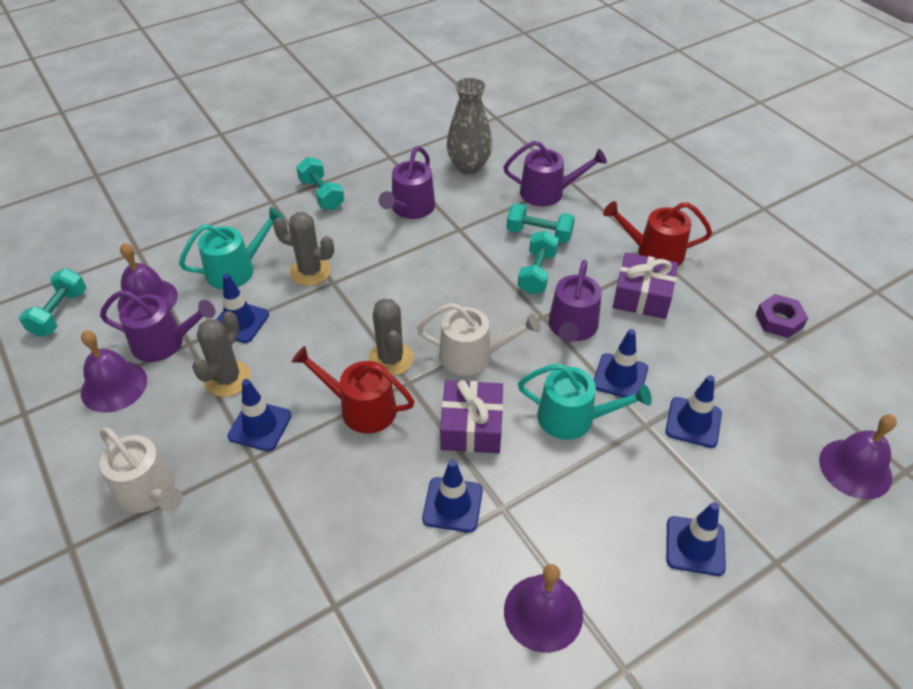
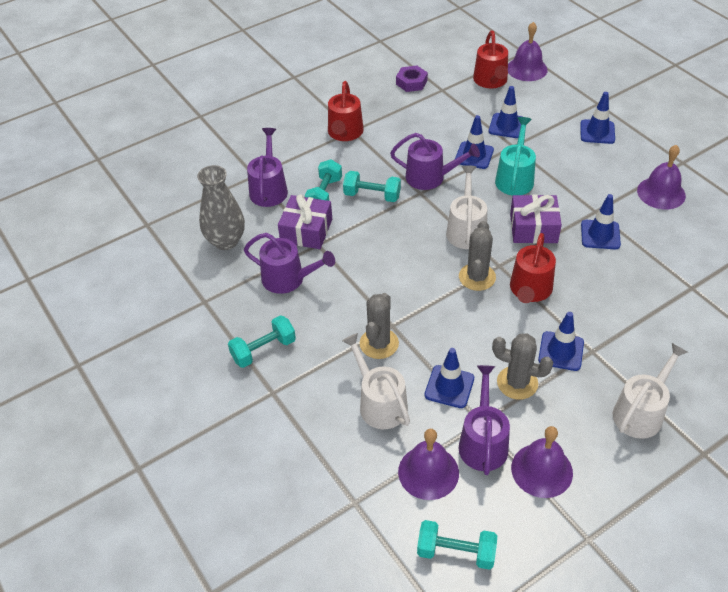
camera: 90 degrees left, 0 degrees up
(236, 270) = (379, 403): turquoise watering can -> white watering can
(391, 359) = (477, 277): grey cactus -> grey cactus turned 60 degrees counterclockwise
(642, 296) = (393, 141): purple gift -> purple gift (306, 231)
(806, 415) = (491, 81): none -> red watering can

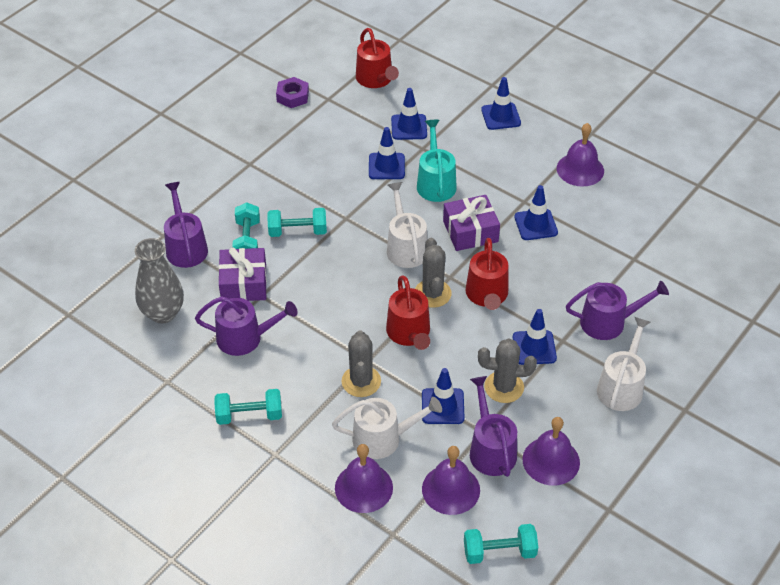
camera: 20 degrees left, 0 degrees up
(263, 350) = (249, 415): turquoise dumbbell -> turquoise dumbbell turned 45 degrees clockwise
(345, 133) = (242, 168): red watering can -> red watering can (409, 333)
(379, 403) = (383, 438): white watering can -> white watering can turned 135 degrees clockwise
(430, 177) = (350, 199): purple watering can -> purple watering can (608, 322)
(527, 69) = (408, 58): purple bell -> purple bell (363, 487)

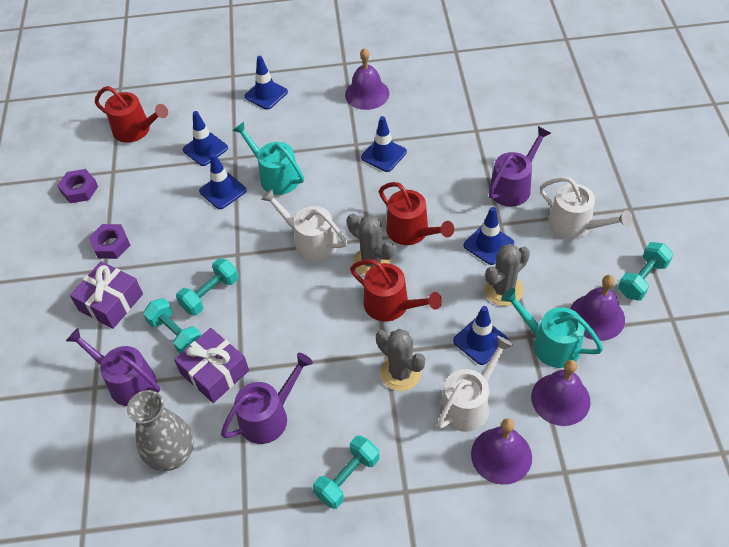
camera: 40 degrees left, 5 degrees up
(272, 150) = (111, 245): none -> purple nut
(470, 231) = (344, 194): purple gift -> purple gift (111, 302)
(491, 449) = (550, 344): purple watering can -> turquoise watering can
(499, 552) = (646, 415): turquoise dumbbell -> turquoise dumbbell (642, 279)
(621, 387) = (575, 225): white watering can -> white watering can turned 150 degrees clockwise

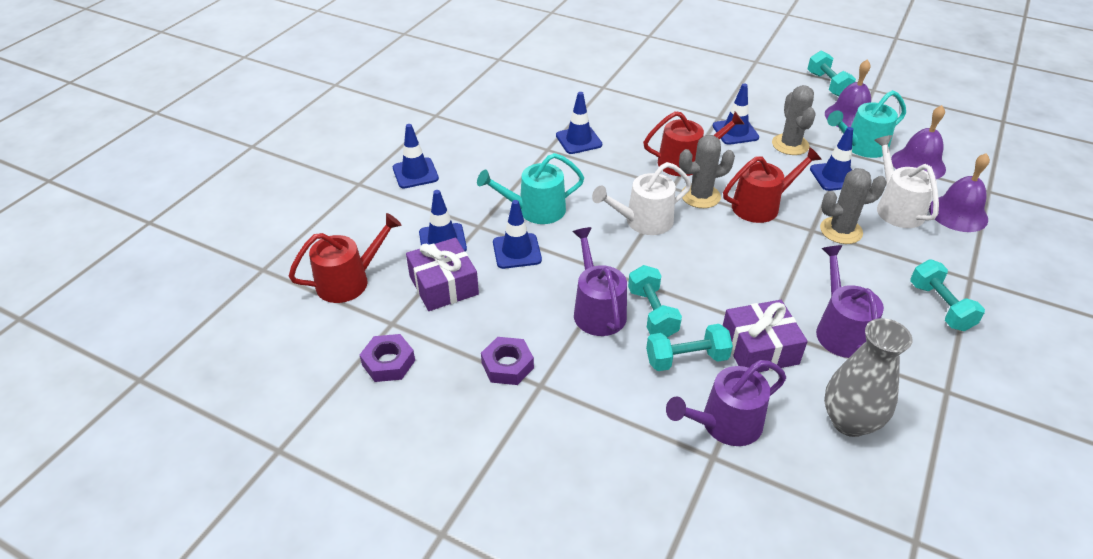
camera: 60 degrees left, 10 degrees down
(111, 302) = (596, 397): purple gift -> purple gift (444, 285)
(367, 94) = (492, 119): purple bell -> none
(513, 187) = (684, 96): purple watering can -> purple watering can (597, 310)
(575, 225) = (751, 88): white watering can -> none

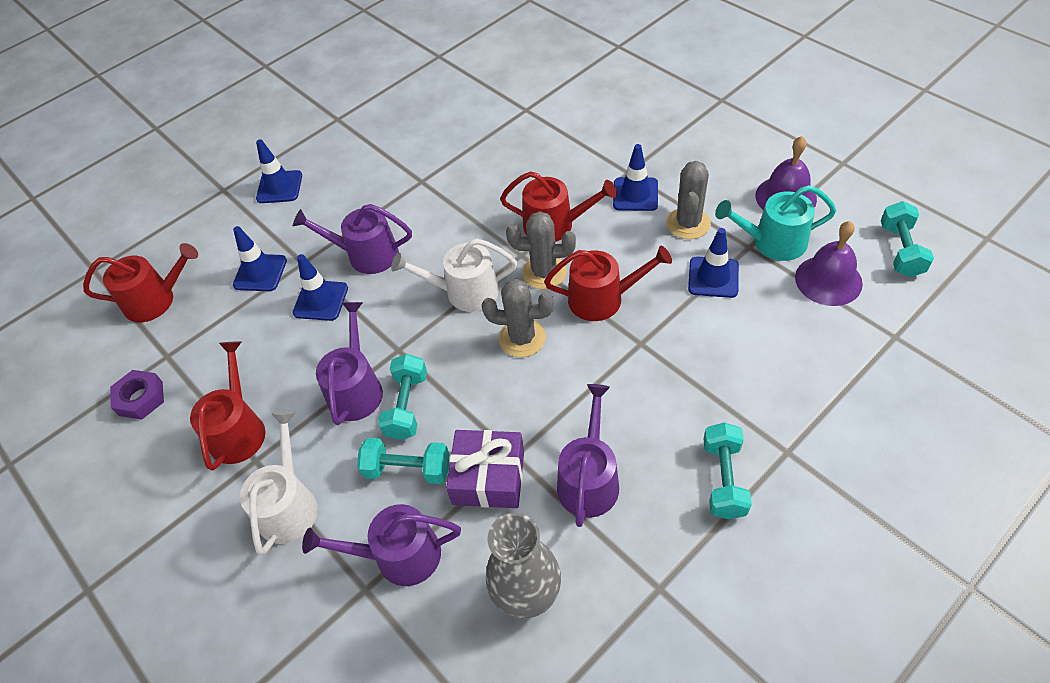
camera: 25 degrees right, 10 degrees up
(444, 285) = (233, 324): purple gift -> none
(507, 365) = (238, 430): purple nut -> red watering can
(535, 210) = (366, 255): turquoise watering can -> purple watering can
(578, 140) = (459, 175): blue traffic cone -> none
(828, 85) = (788, 147): turquoise dumbbell -> turquoise dumbbell (900, 250)
(841, 231) = (673, 351): grey cactus -> grey cactus (522, 338)
(896, 208) = (759, 336): white watering can -> white watering can (289, 505)
(958, 213) = (832, 360): purple bell -> none

